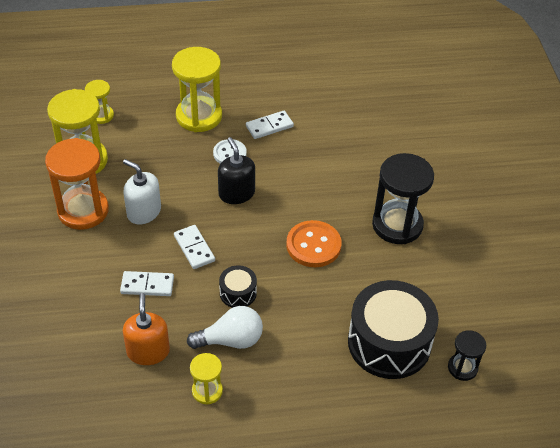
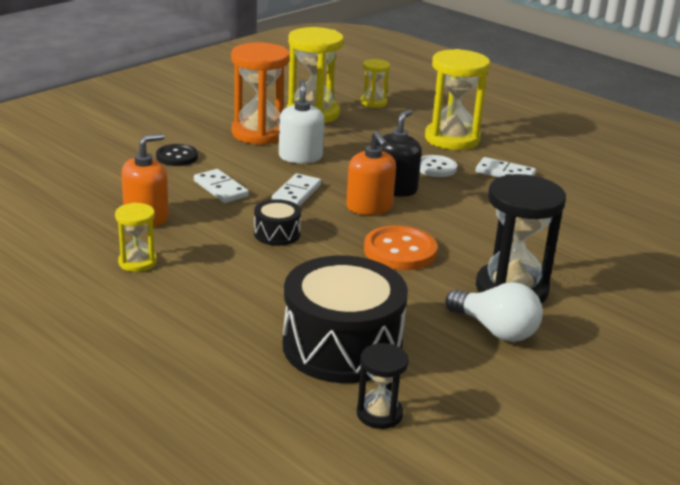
camera: 50 degrees right, 20 degrees down
(72, 281) = (177, 157): none -> black button
(231, 340) = (215, 251): white light bulb -> white light bulb (495, 330)
(248, 223) = (369, 207): none -> orange soap dispenser

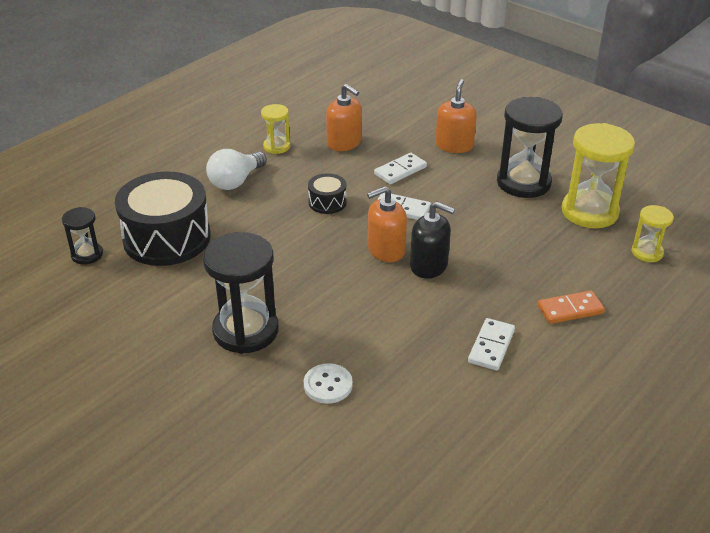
camera: 90 degrees right, 10 degrees up
(177, 157) = (454, 145): black button -> orange soap dispenser
(259, 133) = (523, 182): orange hourglass -> black hourglass
(300, 157) = (479, 208): white soap dispenser -> none
(400, 251) = (307, 267): orange button -> none
(436, 168) = (486, 294): white button -> white button (328, 385)
(452, 139) = (570, 309): yellow hourglass -> orange domino
(495, 330) = (182, 316): white light bulb -> white light bulb (236, 181)

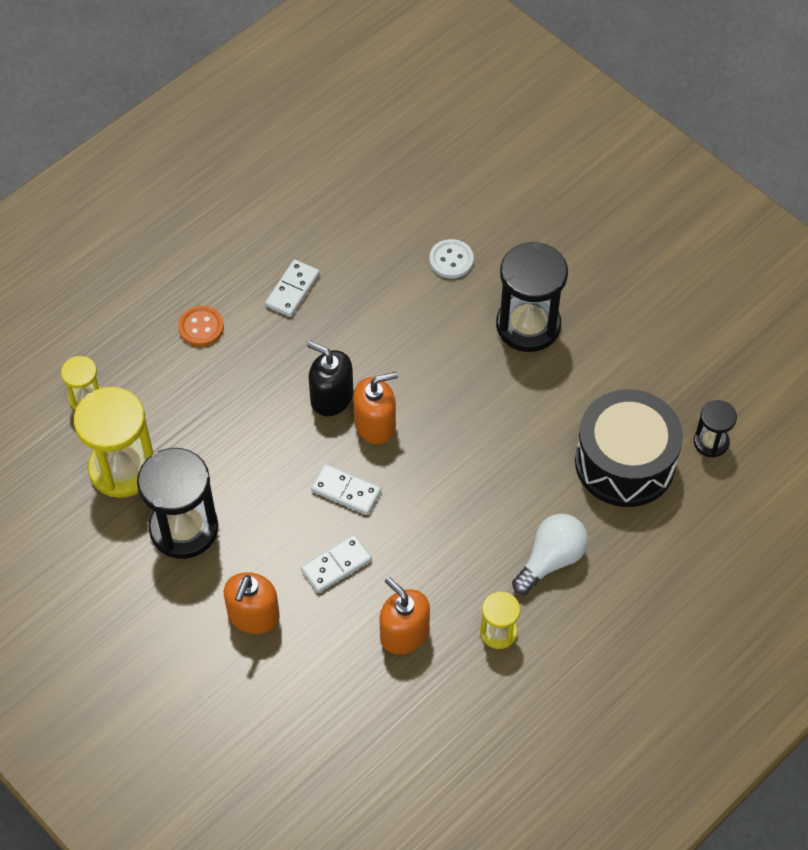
camera: 175 degrees left, 20 degrees up
(327, 202) = (436, 510): black drum -> none
(570, 309) = (201, 327): orange domino -> orange button

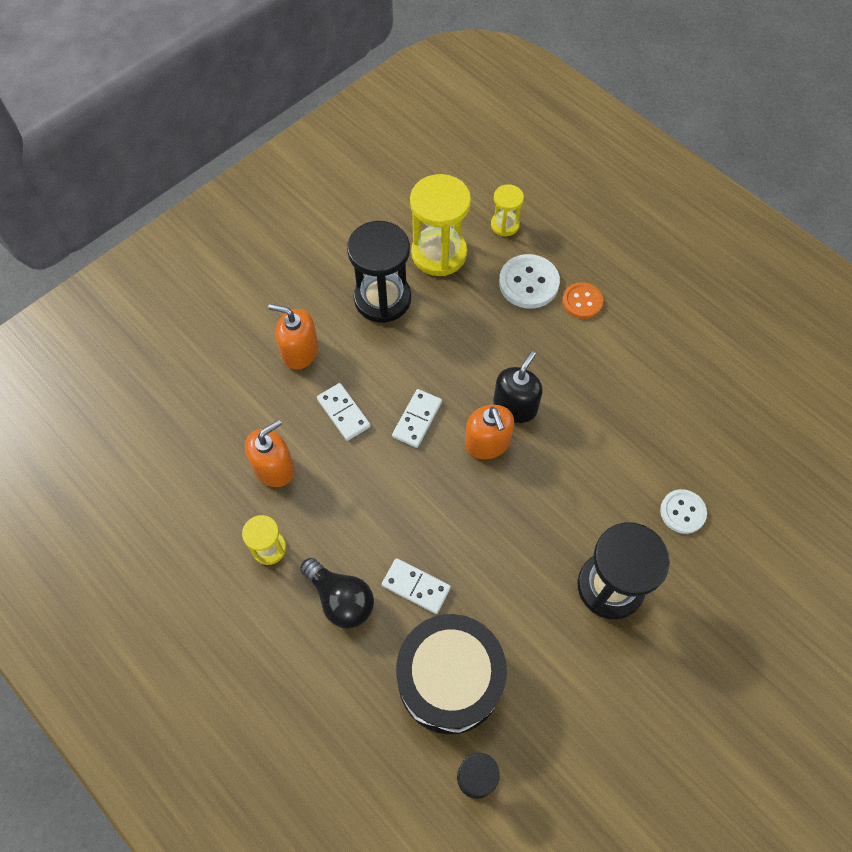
camera: 90 degrees right, 5 degrees up
(172, 377) = (528, 283): none -> white button
(292, 290) = (629, 371): white domino -> white domino (416, 587)
(551, 560) = (341, 599): white light bulb -> black light bulb

